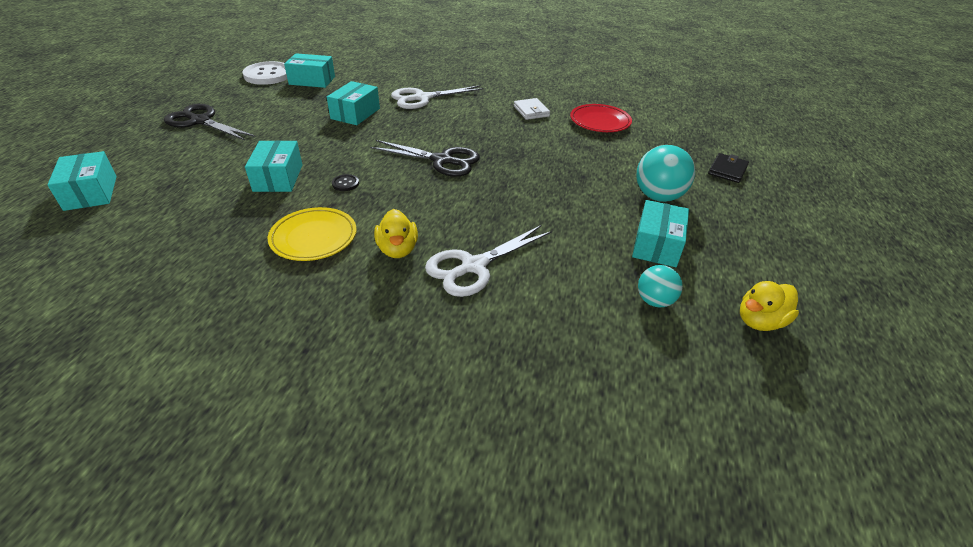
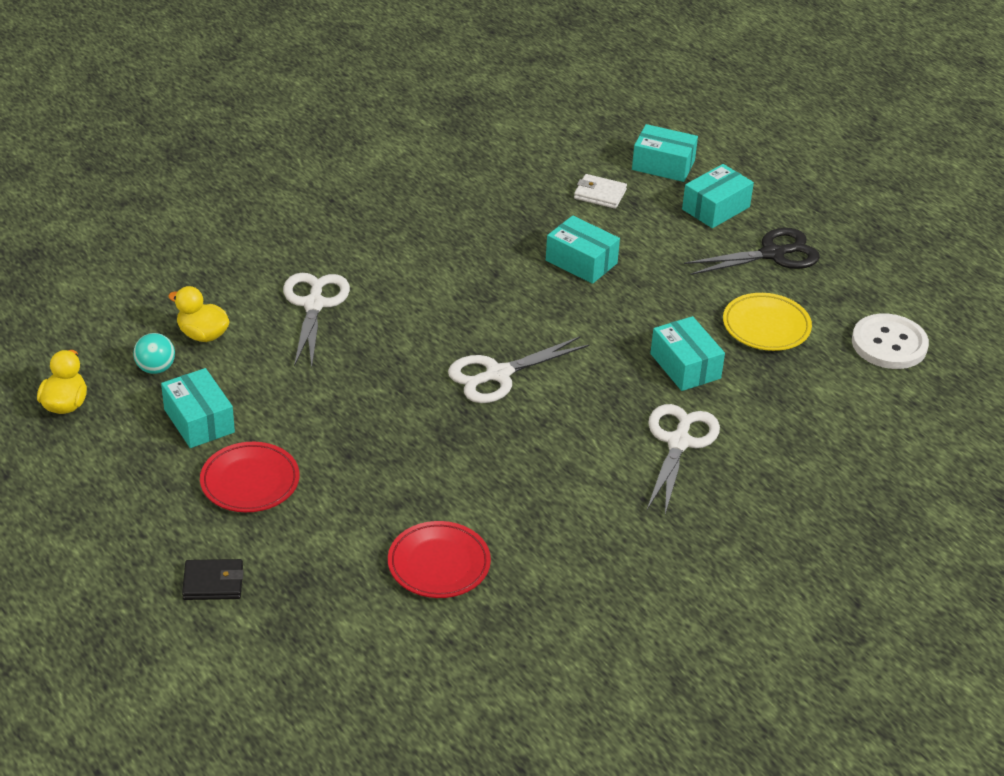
camera: 130 degrees right, 0 degrees up
(312, 80) = (834, 373): turquoise box -> turquoise box (716, 208)
(314, 238) = (454, 246): yellow plate -> yellow plate (766, 326)
(345, 183) = (524, 295): black button -> none
(397, 249) = (385, 279): yellow duck -> yellow duck (203, 335)
(442, 160) = (498, 374): black scissors -> white scissors
(531, 111) = (537, 519): white wallet -> white wallet (600, 194)
(658, 196) = (250, 482): turquoise ball -> red plate
(727, 170) = (213, 583): black wallet -> black wallet turned 75 degrees counterclockwise

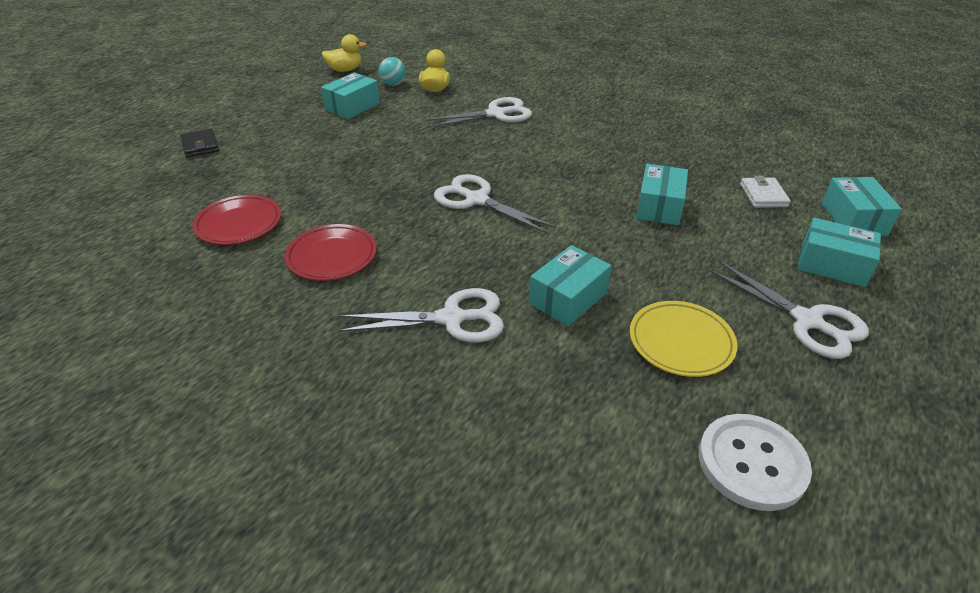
camera: 70 degrees right, 0 degrees up
(250, 482) = (302, 135): red plate -> red plate (332, 256)
(773, 254) = (807, 321): black scissors -> white scissors

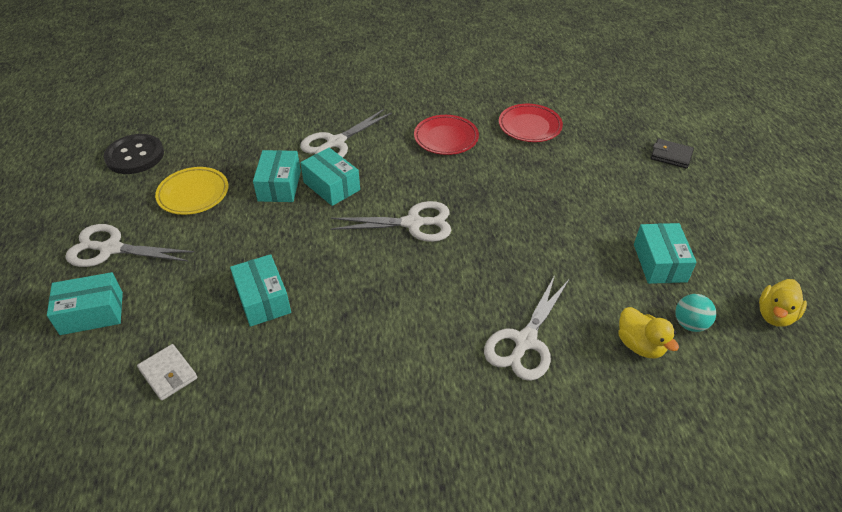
camera: 140 degrees right, 5 degrees up
(752, 463) = (135, 156): white button -> black button
(853, 219) = (69, 389): turquoise box -> turquoise box (331, 186)

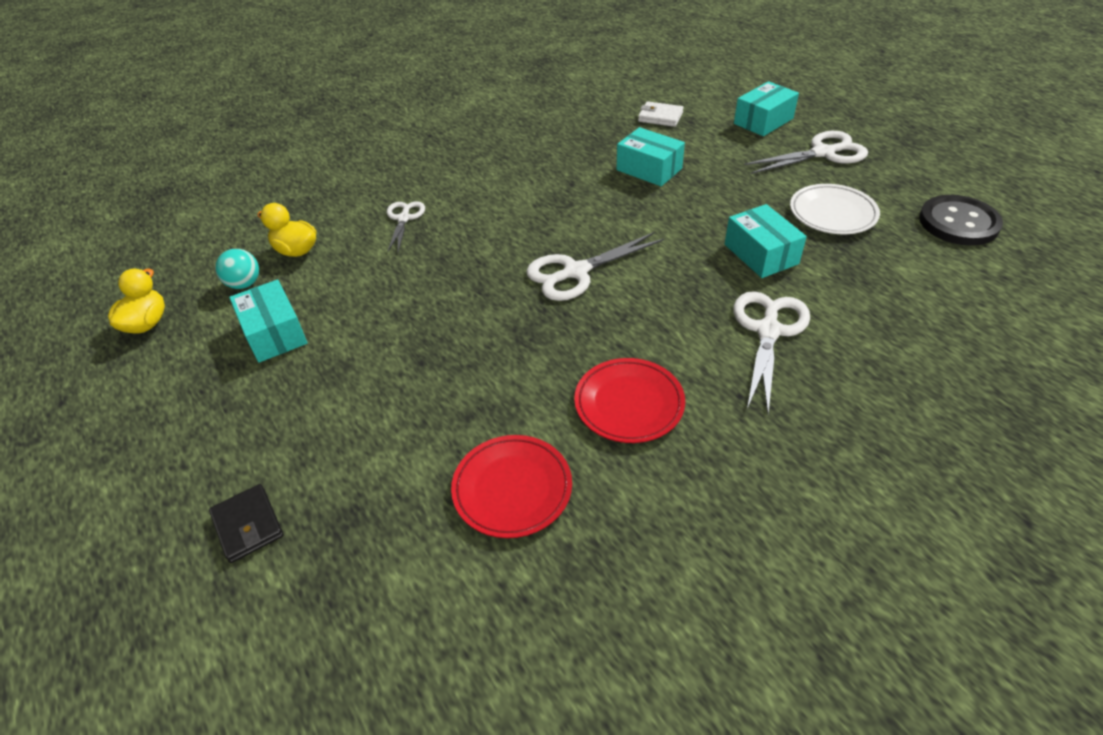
camera: 155 degrees right, 0 degrees up
(193, 194) = (832, 213): yellow plate -> white plate
(331, 186) = (705, 276): turquoise box -> none
(525, 341) = (404, 218): white scissors -> white scissors, size x0.63
(671, 156) = (248, 525): black wallet -> black wallet turned 60 degrees clockwise

